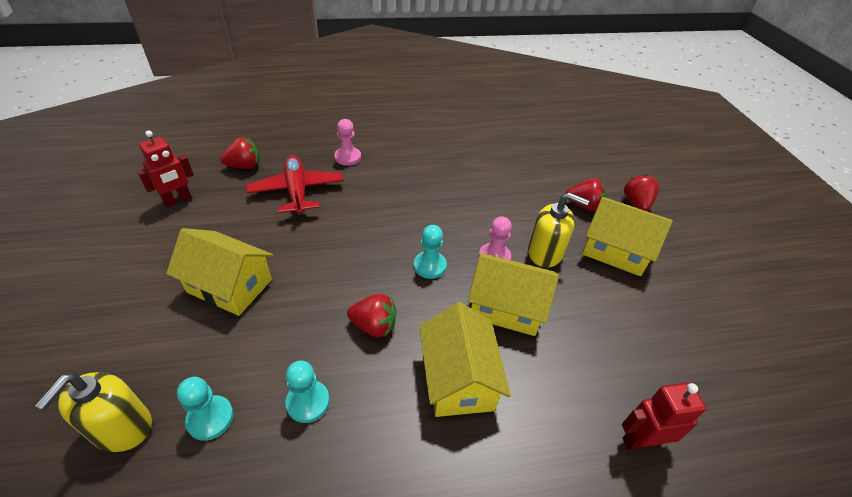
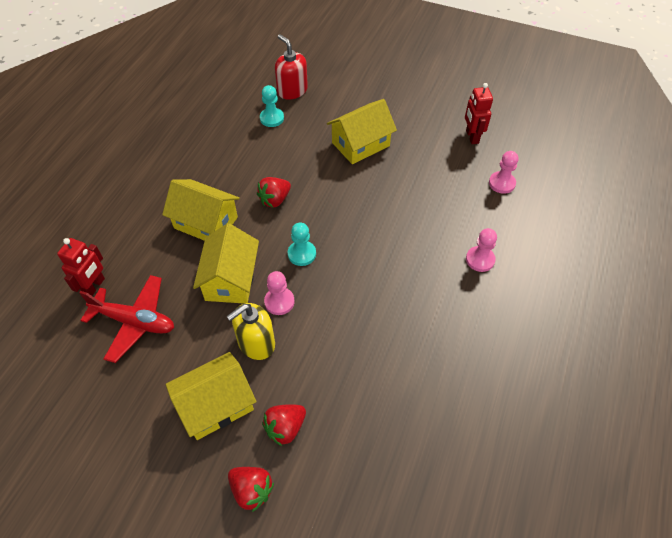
camera: 125 degrees right, 10 degrees up
(122, 428) = (292, 90): yellow soap dispenser -> red soap dispenser
(244, 166) = (501, 183): red strawberry -> pink pawn
(297, 191) = (444, 206): red plane -> red plane (134, 321)
(308, 402) = (249, 154): turquoise pawn -> none
(506, 307) = (230, 279): yellow house -> yellow house turned 45 degrees counterclockwise

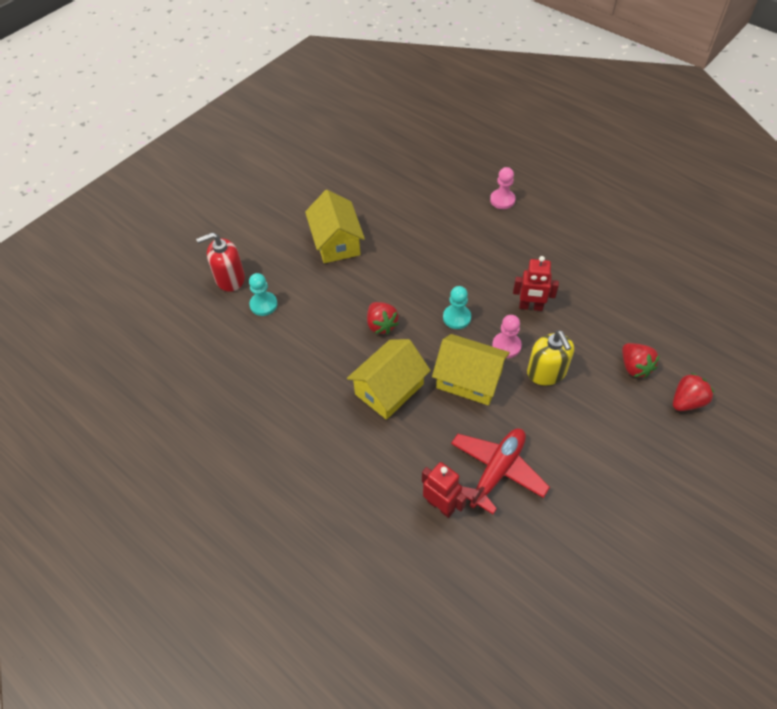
camera: 70 degrees left, 0 degrees up
(215, 405) = (604, 414): yellow house -> none
(472, 137) = (364, 164): red robot -> red robot (530, 307)
(501, 183) = (426, 162): pink pawn -> none

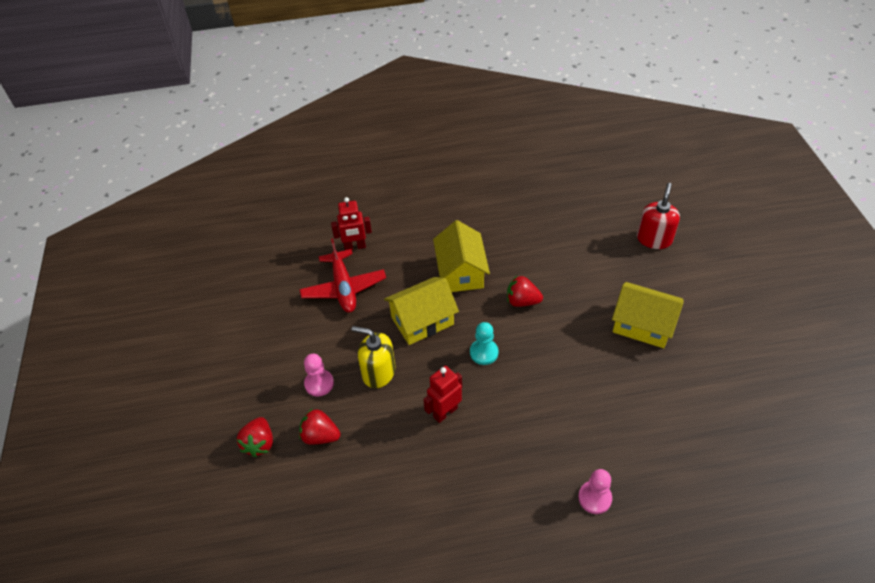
camera: 130 degrees right, 5 degrees down
(263, 305) = (607, 245): turquoise pawn -> none
(506, 346) = (426, 365): pink pawn -> pink pawn (319, 383)

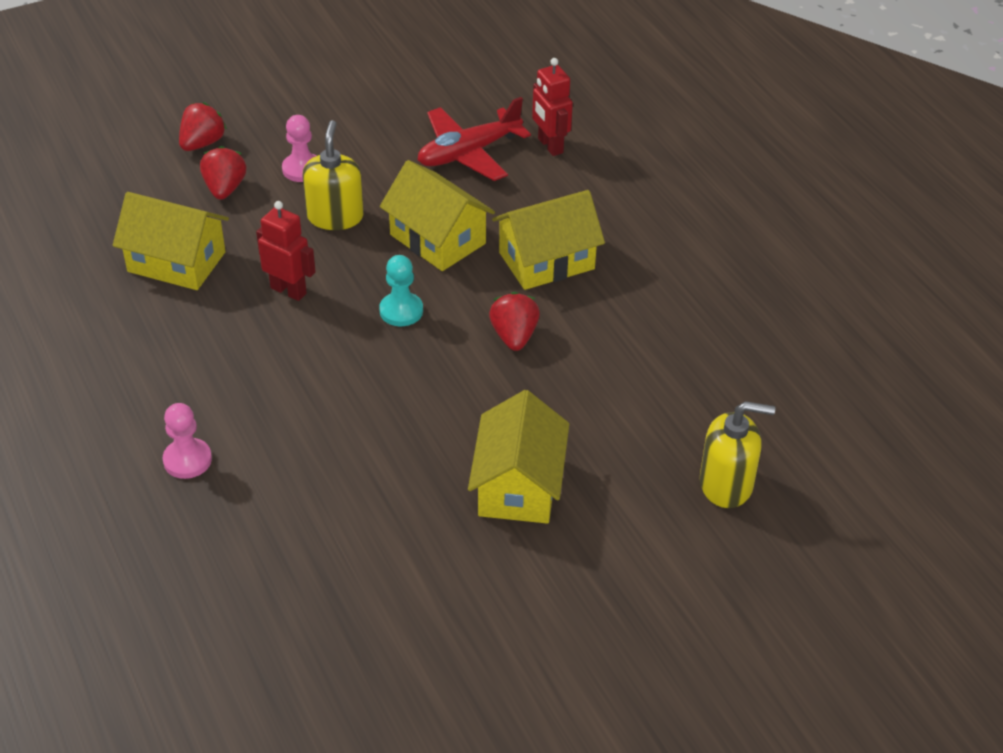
camera: 70 degrees right, 5 degrees down
(259, 443) = (202, 143): red strawberry -> red strawberry turned 135 degrees clockwise
(391, 479) = (176, 262): none -> yellow house
(654, 239) = (726, 484): red soap dispenser -> yellow soap dispenser

